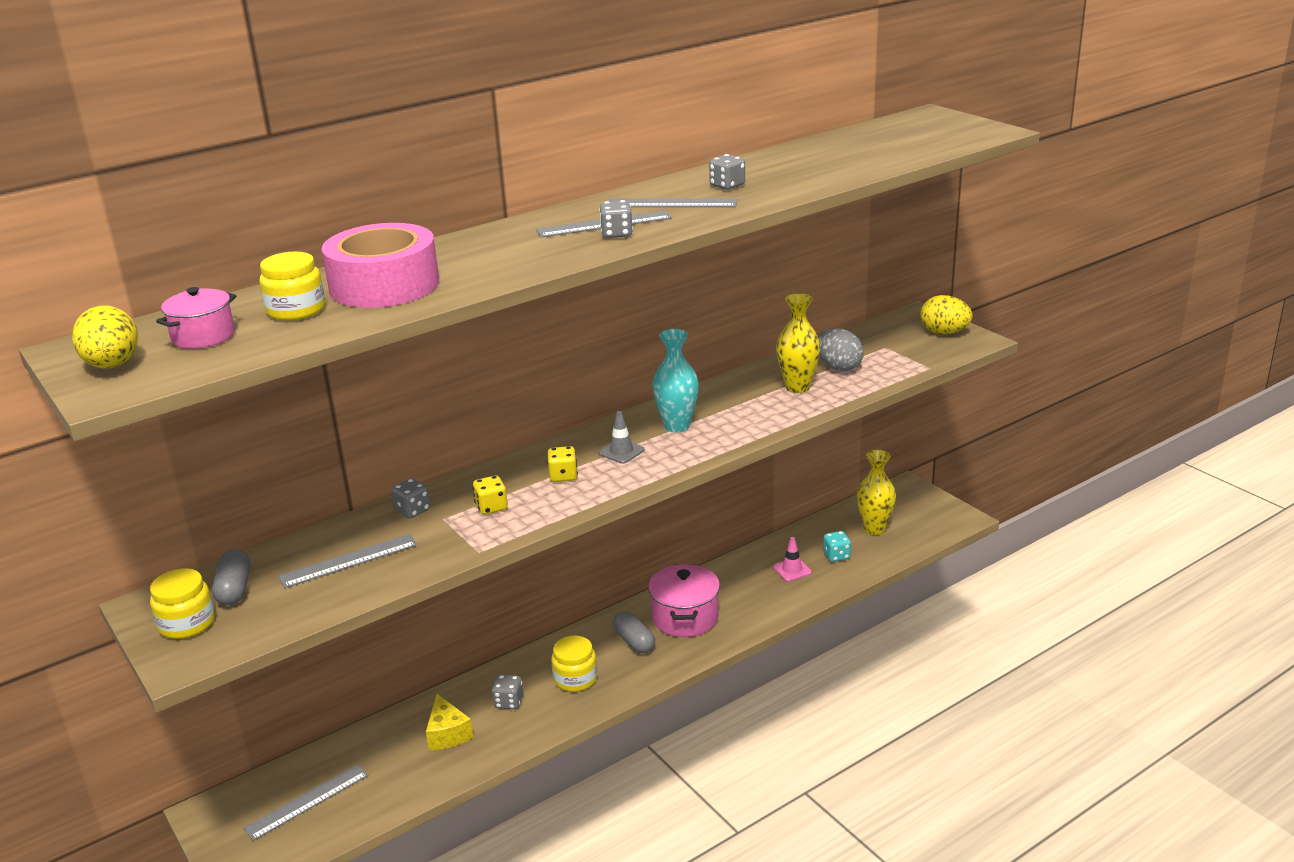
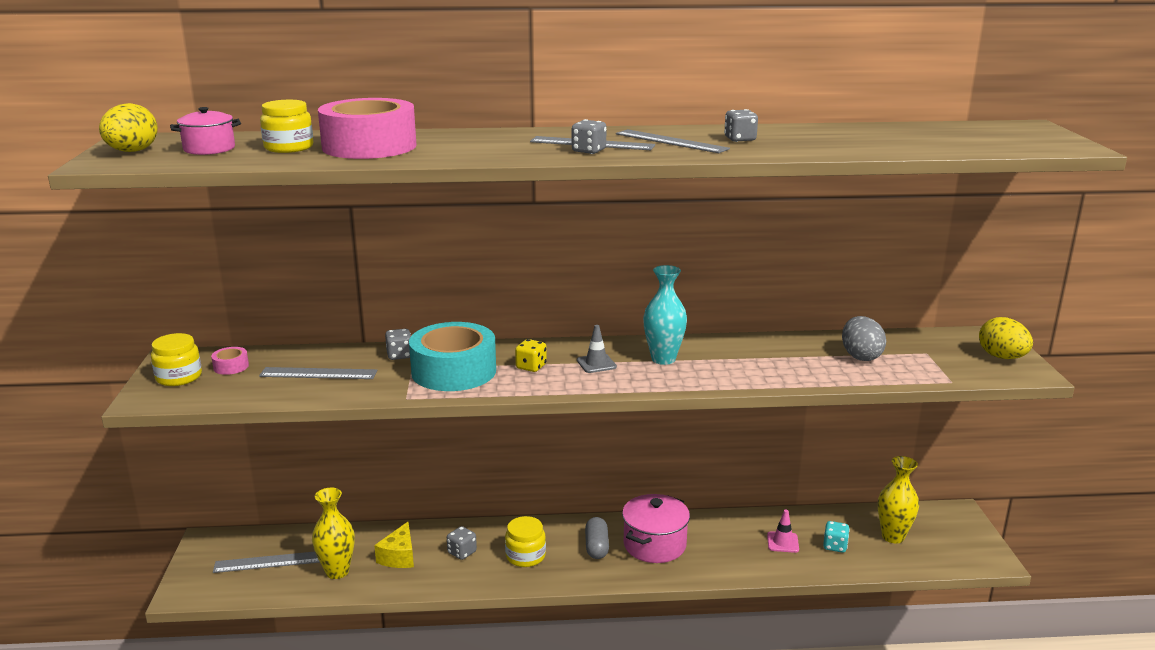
camera: 30 degrees right, 5 degrees down
(234, 589) = (231, 366): grey capsule -> pink tape
(491, 507) = (454, 371): yellow dice -> turquoise tape
(797, 387) = (803, 361): yellow vase -> yellow vase (337, 571)

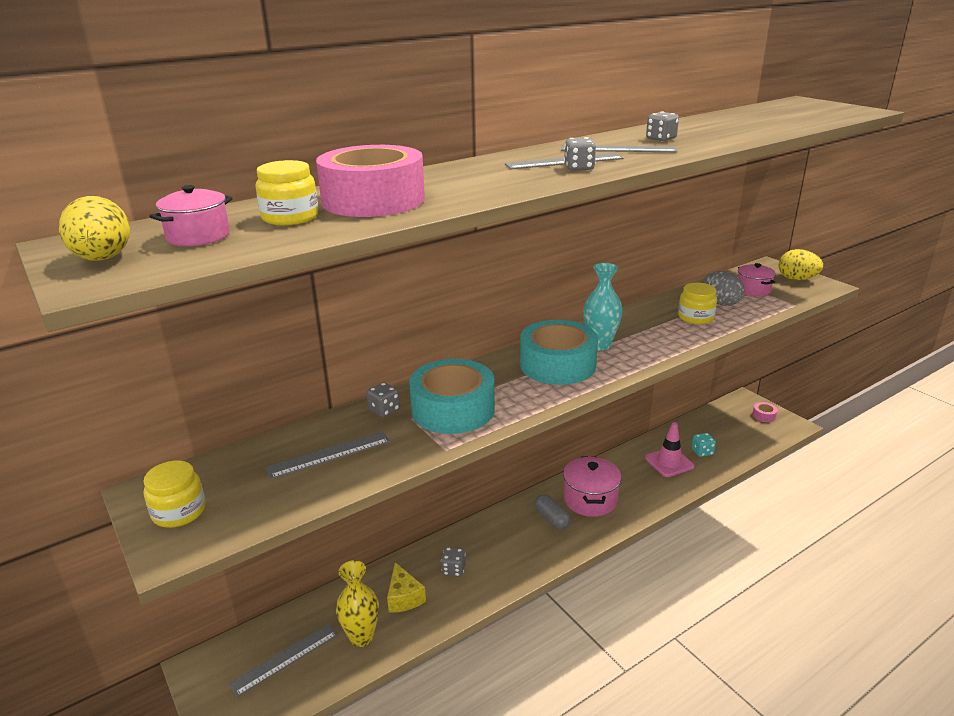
camera: 30 degrees left, 5 degrees up
(231, 366) = (225, 479): pink tape -> pink tape (764, 416)
(525, 556) = (507, 550): yellow jar -> yellow jar (695, 317)
(531, 367) = (511, 384): yellow dice -> none
(596, 364) = (557, 365): grey traffic cone -> turquoise tape
(782, 542) = (669, 462): pink traffic cone -> pink traffic cone, size x1.55
(893, 536) = (727, 431): yellow vase -> none
(923, 354) = (753, 290): none -> pink pot

